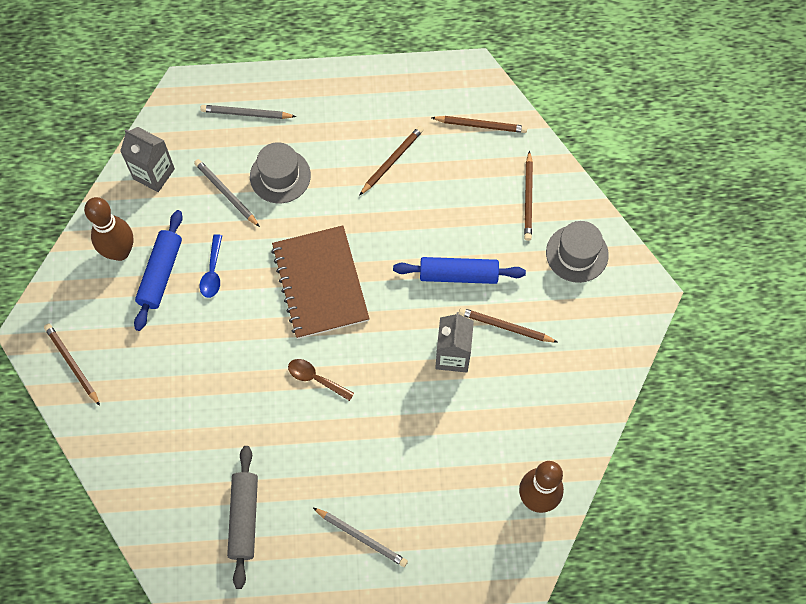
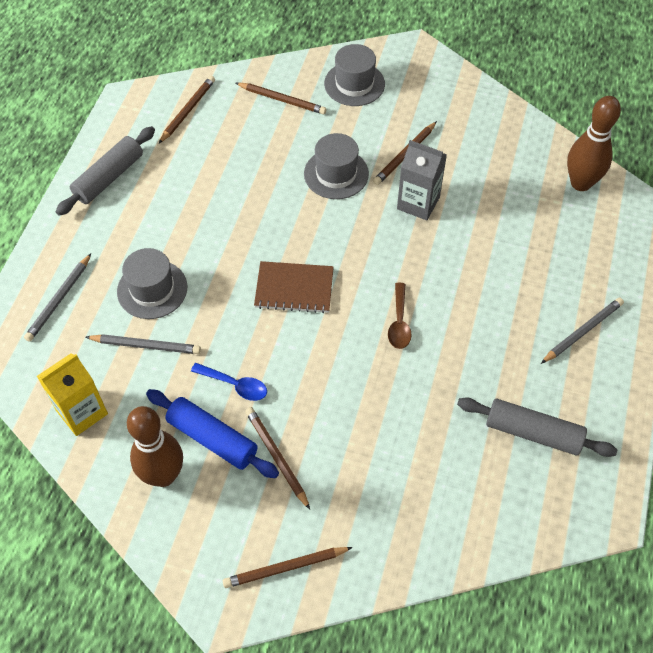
camera: 70 degrees left, 10 degrees down
(154, 174) = (82, 412): grey carton -> yellow carton
(226, 193) = (146, 345): grey pencil -> grey pencil turned 150 degrees counterclockwise
(316, 378) = (399, 322): brown spoon -> brown spoon turned 45 degrees counterclockwise
(320, 283) = (294, 288): brown notebook -> brown notebook, size x0.64
(380, 95) = (109, 177): none -> grey rolling pin
(392, 161) = (187, 189): brown pencil -> brown pencil (276, 457)
(458, 274) = (336, 174): blue rolling pin -> grey hat

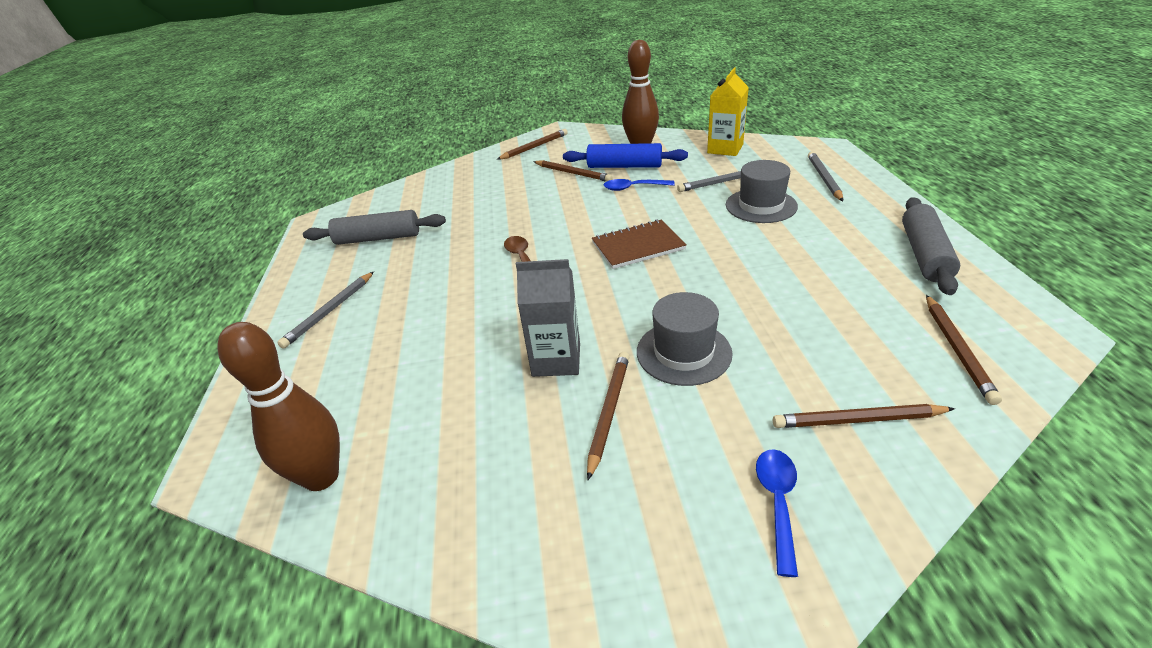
camera: 160 degrees right, 20 degrees down
(354, 84) = (777, 502): grey hat -> blue spoon

